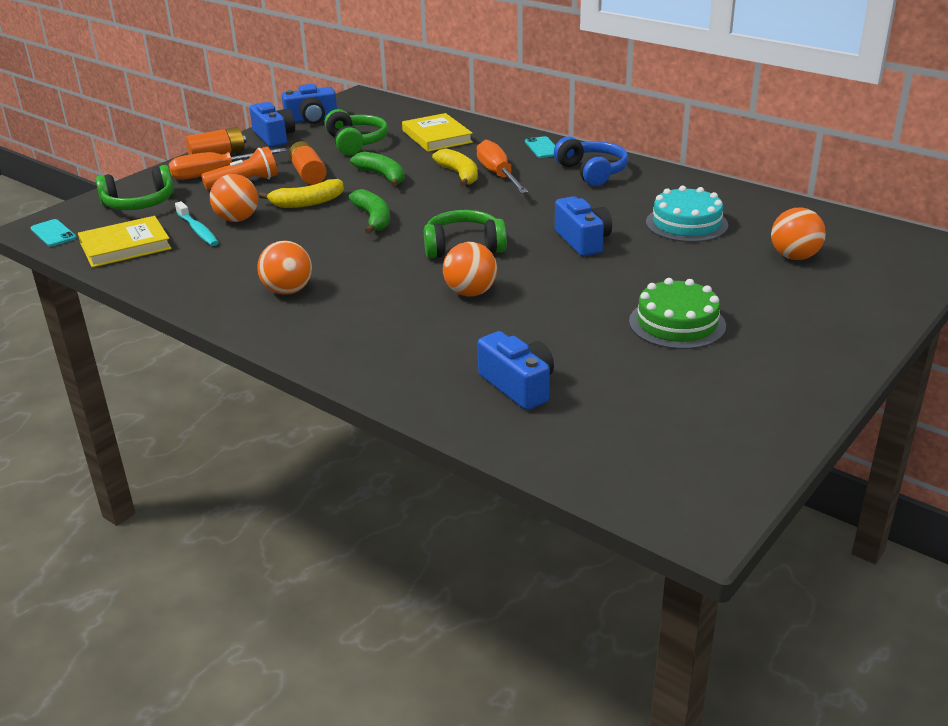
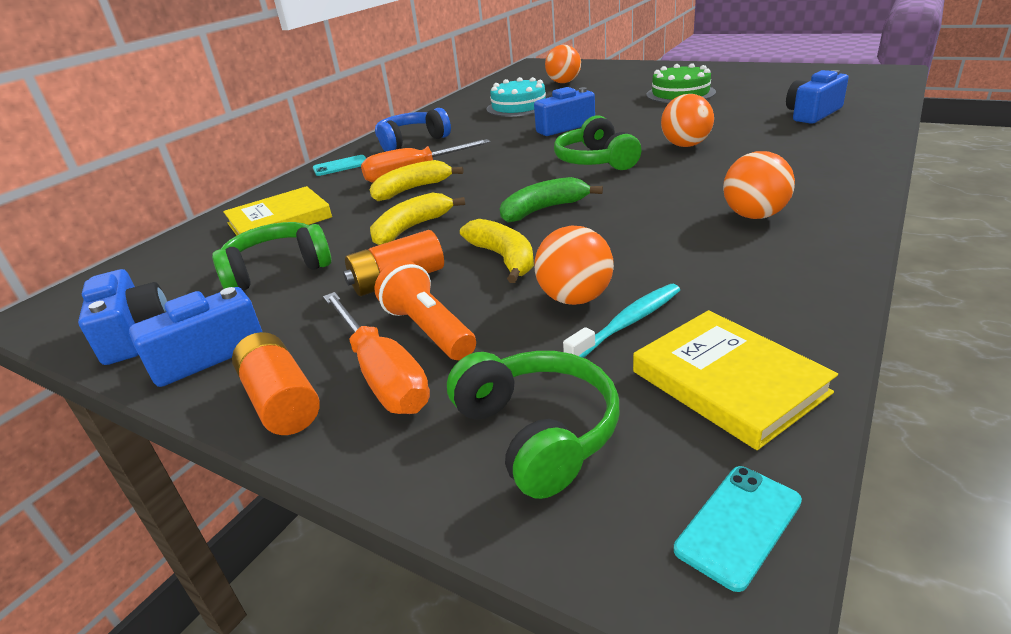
camera: 95 degrees left, 0 degrees up
(382, 176) = (411, 228): green banana -> yellow banana

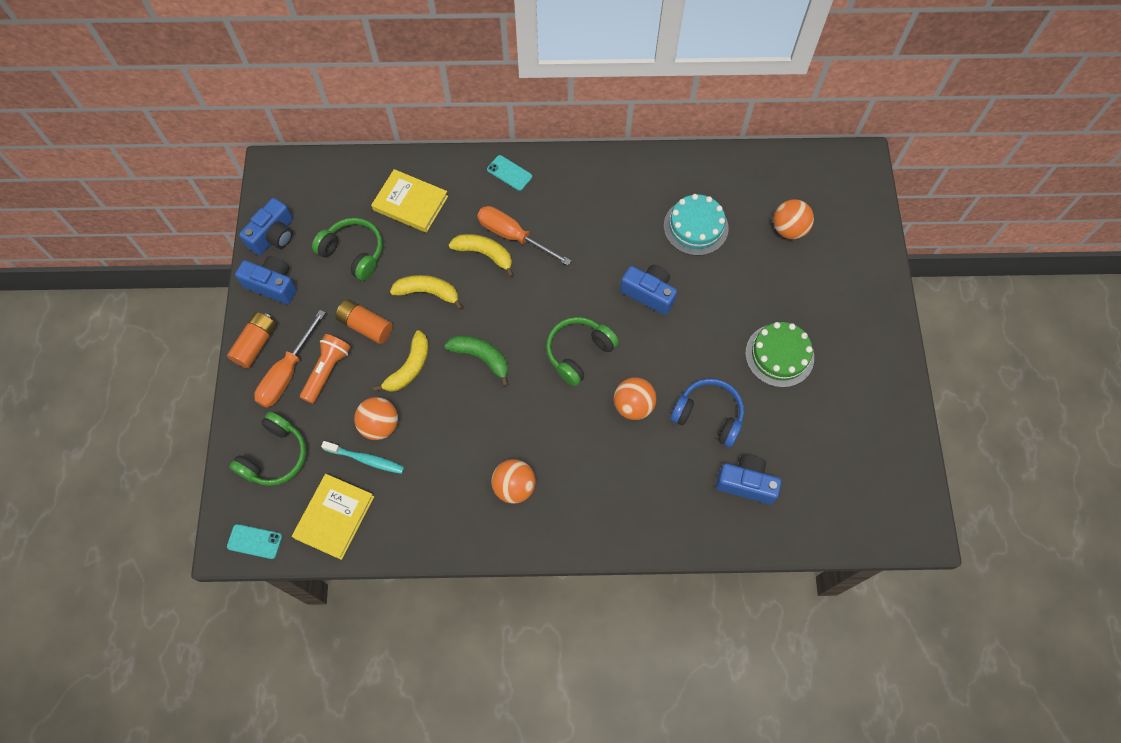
camera: 55 degrees right, 35 degrees up
(411, 141) = (577, 190): blue headphones -> blue headphones (708, 415)

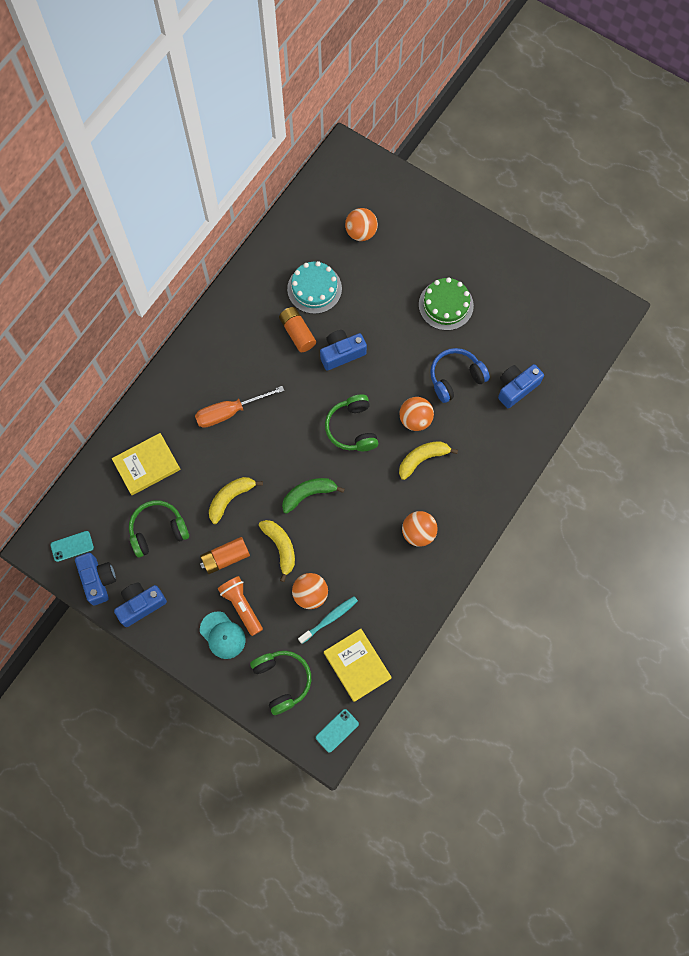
camera: 55 degrees left, 5 degrees up
(256, 344) = (182, 644): orange battery -> orange battery (297, 333)
(287, 373) = (222, 635): orange screwdriver -> turquoise cap
(484, 254) = (229, 440): yellow banana -> yellow banana (422, 459)
(509, 173) = (175, 381): turquoise phone -> turquoise phone (72, 546)

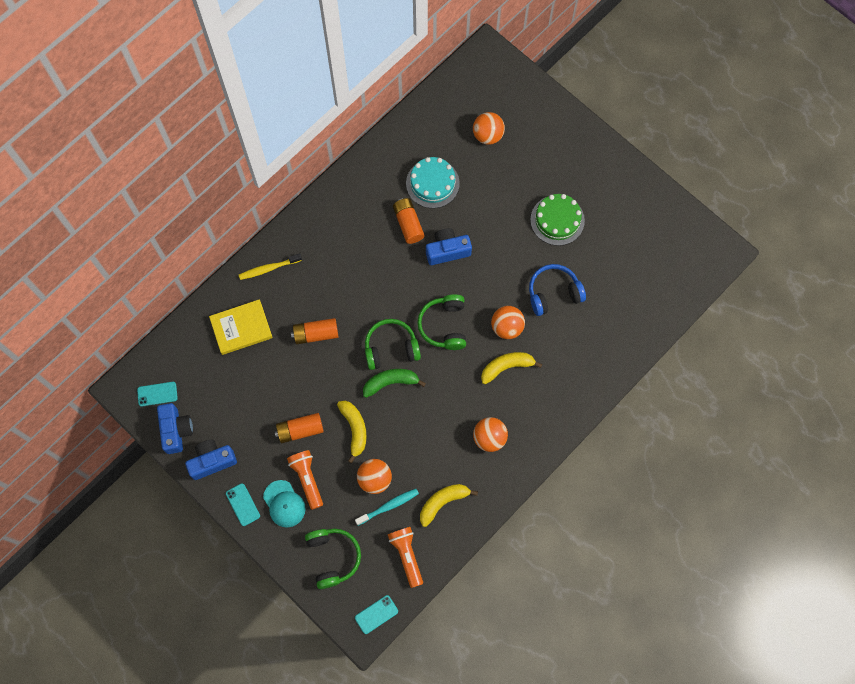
camera: 10 degrees right, 0 degrees up
(158, 531) = (241, 393): green headphones -> green headphones (391, 348)
(164, 400) = (268, 268): none -> yellow toothbrush
(180, 643) = (243, 504): none -> turquoise phone
(224, 458) = (315, 334): none -> orange battery
(229, 412) = (329, 290): orange screwdriver -> none
(230, 498) = (315, 374): yellow banana -> yellow banana (443, 502)
(357, 665) = (407, 555): yellow book -> orange flashlight
(516, 388) = (611, 313): blue camera -> none

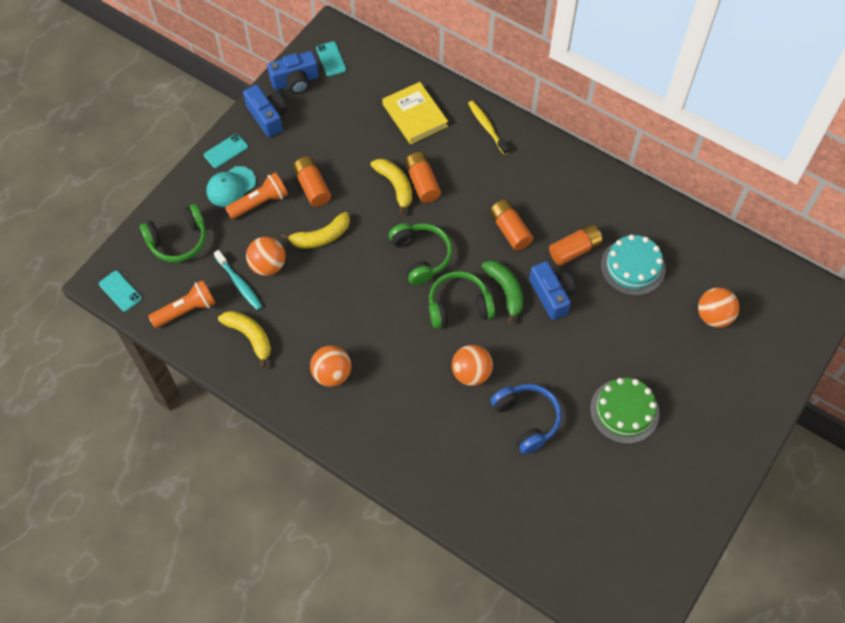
camera: 80 degrees right, 10 degrees down
(379, 271) = (510, 230): none -> orange battery
(390, 382) = (380, 263): green banana -> green banana (506, 291)
(506, 367) = (421, 380): yellow banana -> yellow banana (395, 186)

